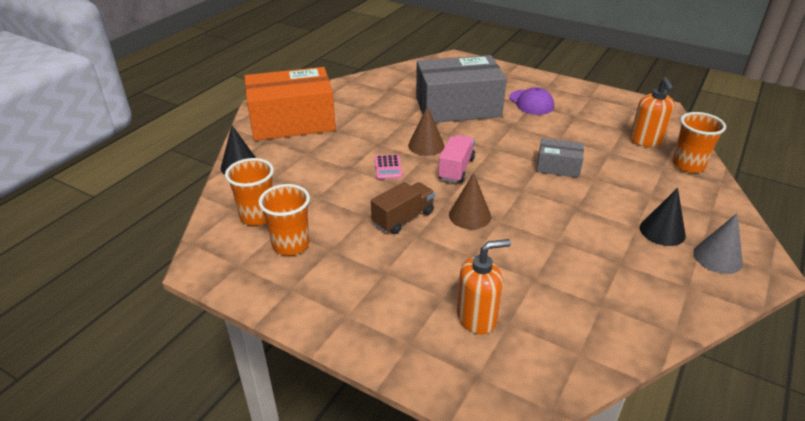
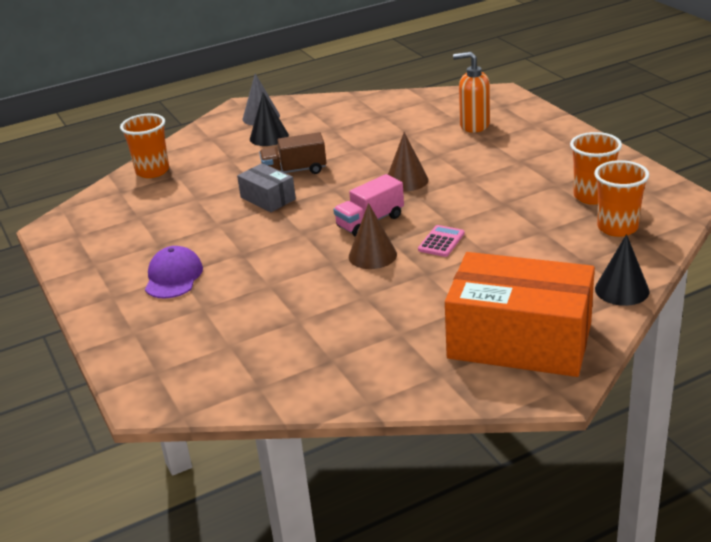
camera: 145 degrees left, 5 degrees down
(403, 218) = (470, 192): brown truck -> brown truck (294, 171)
(458, 107) = (271, 297): grey box -> none
(646, 141) = (142, 199): orange soap dispenser -> none

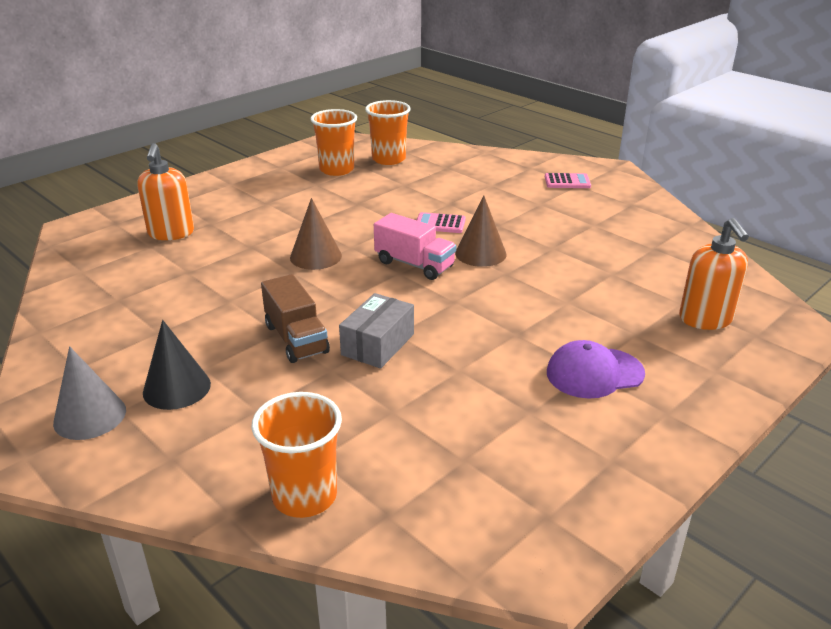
camera: 110 degrees left, 0 degrees up
(196, 351) = (705, 319): none -> orange soap dispenser
(519, 340) = (567, 182): orange box -> pink calculator
(622, 290) = (479, 155): black cone -> none

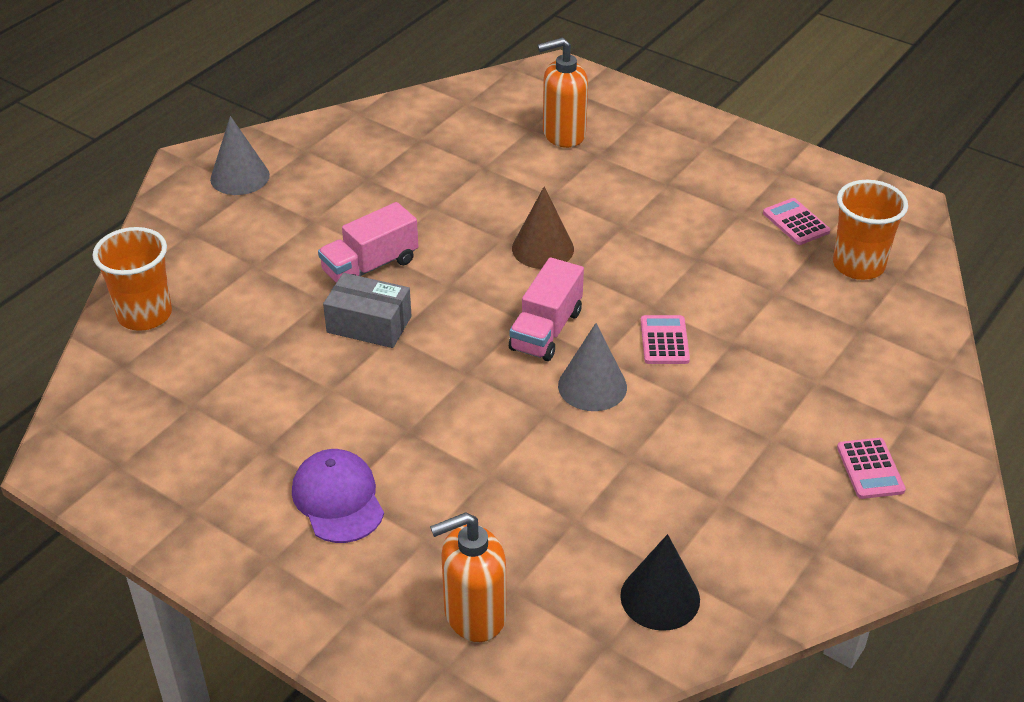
camera: 80 degrees right, 10 degrees up
(176, 388) = (282, 212): black cone -> black cone (660, 597)
(296, 339) = (370, 266): brown truck -> pink truck
(336, 169) = (795, 222): orange cup -> pink calculator
(480, 253) = (592, 386): brown cone -> grey cone

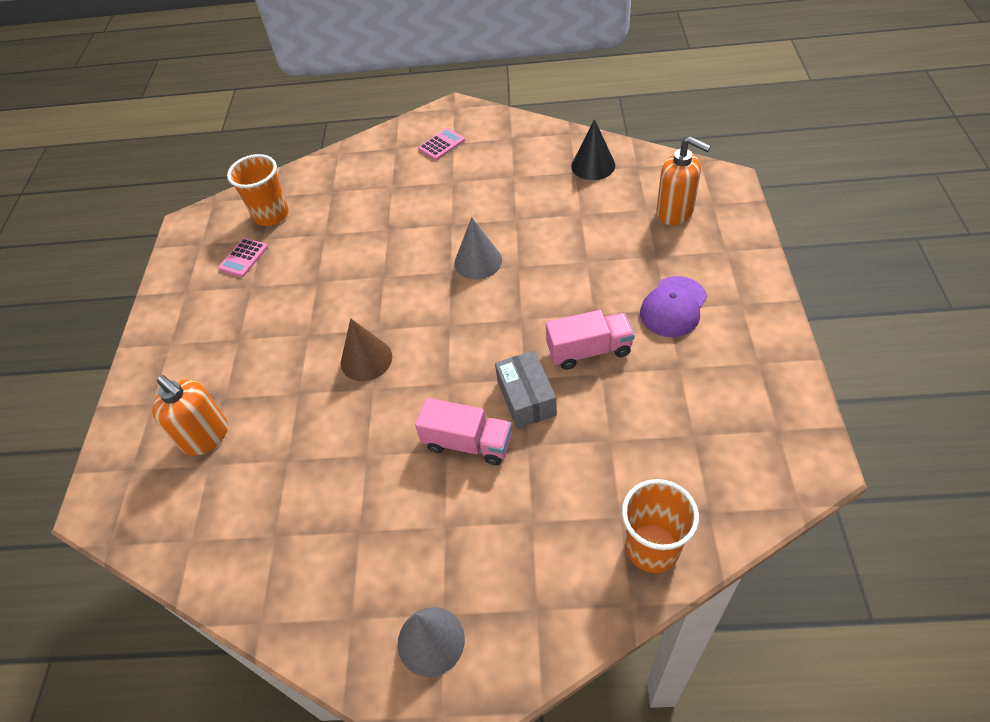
camera: 120 degrees left, 10 degrees up
(546, 330) = (448, 308): pink truck -> pink truck (589, 350)
(664, 340) = (410, 254): pink calculator -> none

